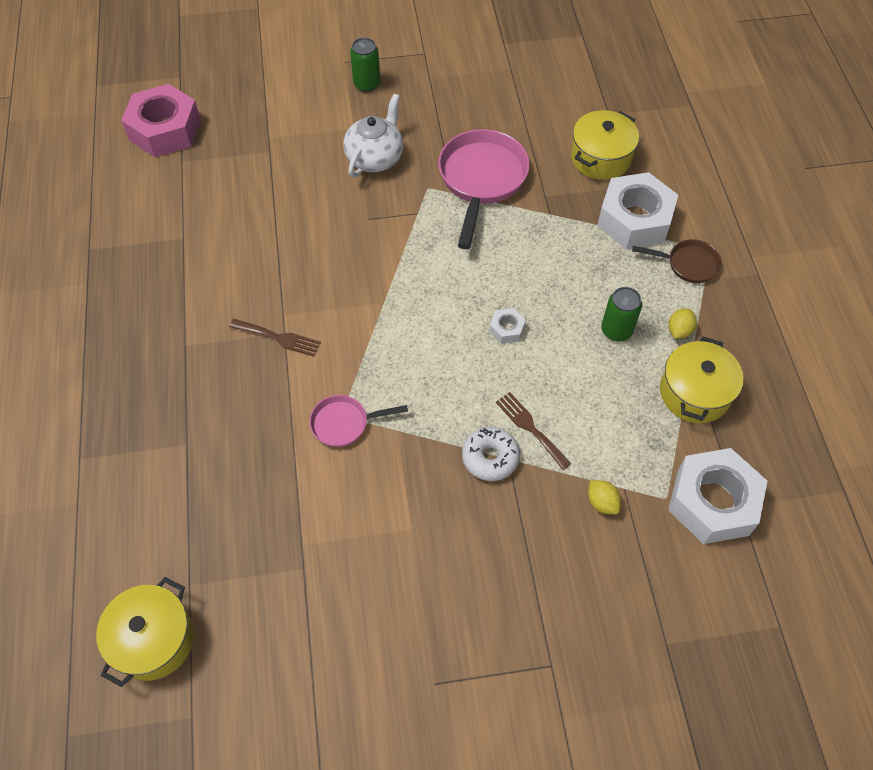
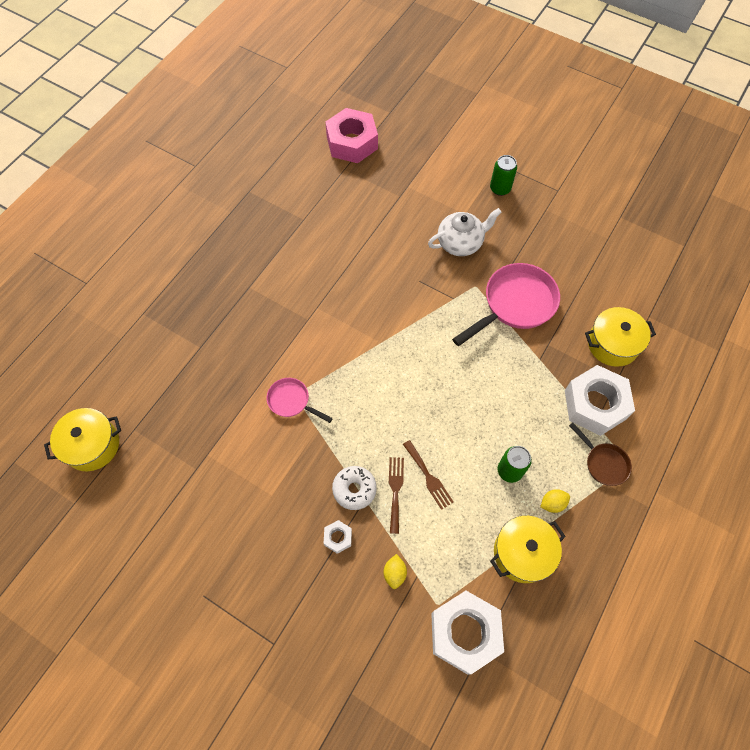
camera: 40 degrees right, 5 degrees up
(279, 338) = (302, 320): brown fork -> brown fork (428, 477)
(507, 329) = (439, 416): white nut -> white nut (338, 537)

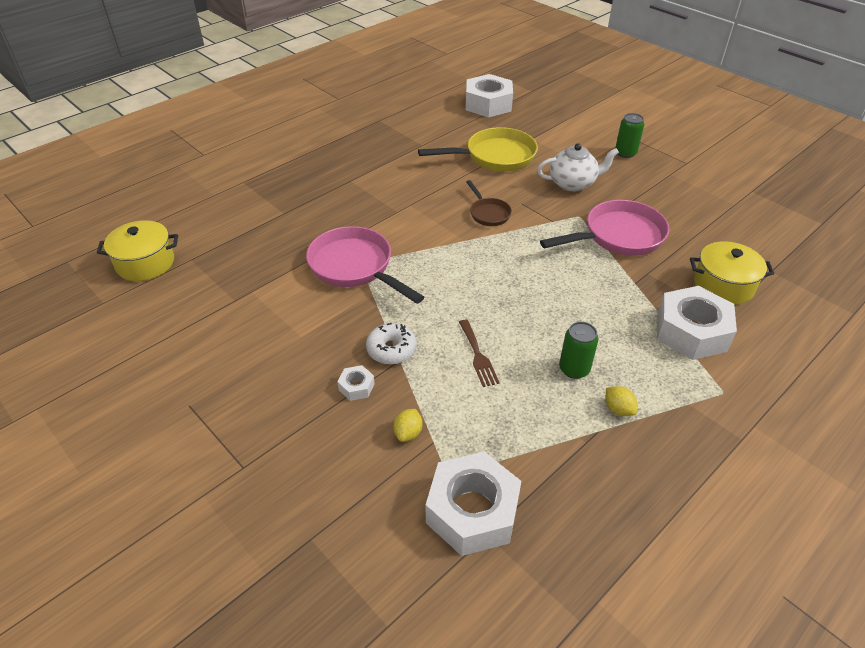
camera: 15 degrees right, 20 degrees down
(291, 401) = (355, 267): pink pan -> pink pan, size x1.87
(352, 142) = (488, 104): pink nut -> white nut
(379, 221) = (495, 157): none -> yellow pan
(395, 490) = (436, 359): brown fork -> none
(522, 553) = (568, 448): yellow pot -> none
(552, 503) = (618, 409): yellow lemon -> yellow lemon turned 60 degrees clockwise
(603, 463) = (691, 385): brown pan -> brown pan (488, 213)

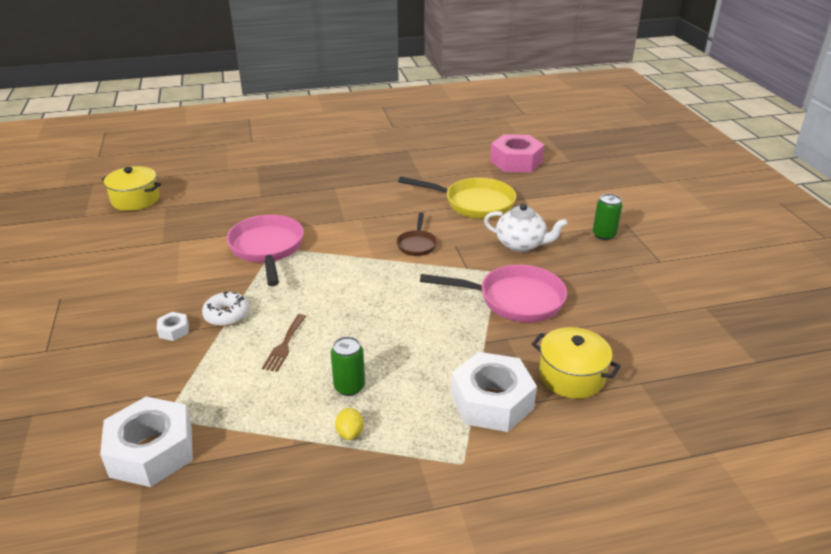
camera: 30 degrees right, 10 degrees down
(408, 433) = (171, 377): yellow lemon -> none
(488, 104) = (516, 161): white nut -> pink nut

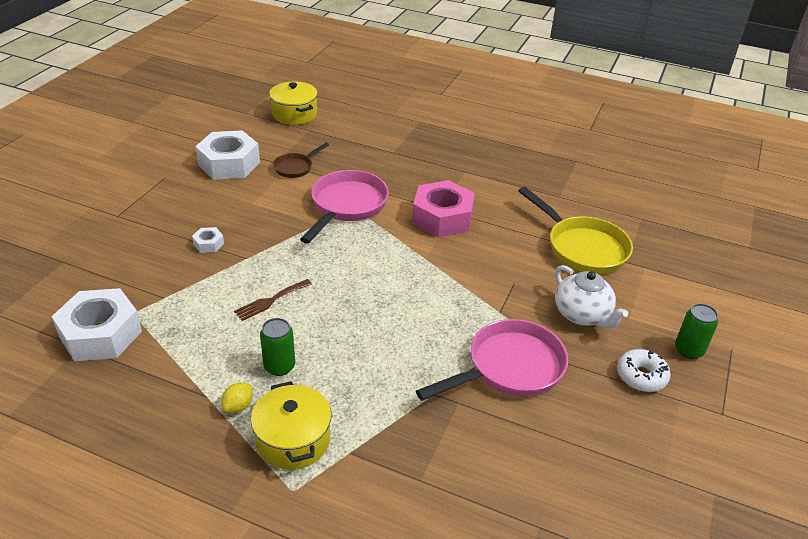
camera: 35 degrees right, 5 degrees up
(227, 315) = (257, 251): white donut -> white donut (641, 376)
(417, 244) = (478, 264): brown pan -> brown pan (295, 167)
(491, 401) = (377, 452): white nut -> white nut (229, 164)
(514, 300) = (509, 368): pink pan -> pink pan turned 75 degrees counterclockwise
(516, 161) = (682, 221): pink nut -> pink nut (442, 217)
(571, 376) = (477, 476): yellow pot -> yellow pot (293, 440)

